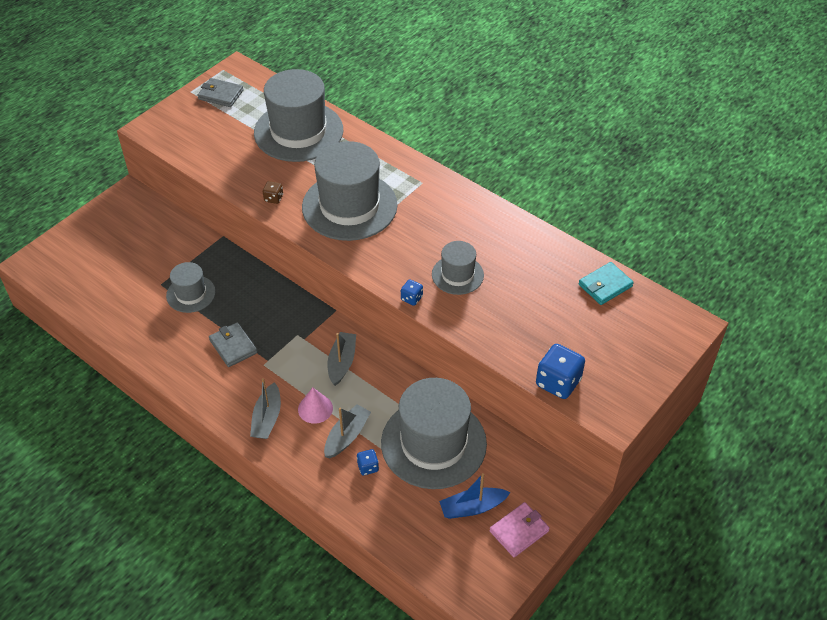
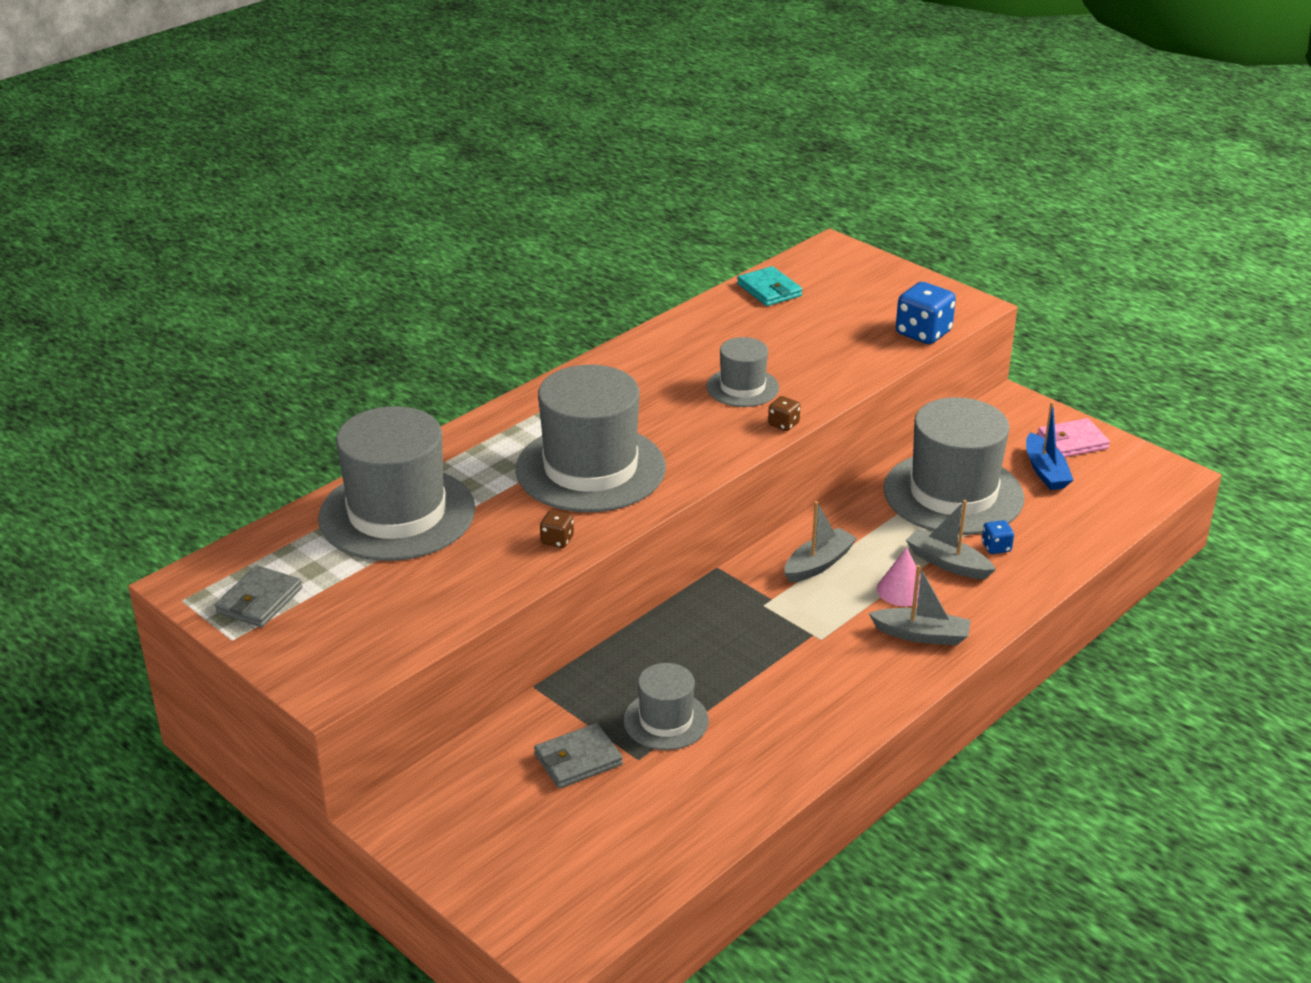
camera: 85 degrees left, 15 degrees down
(233, 346) = (784, 670): grey wallet -> grey wallet (578, 760)
(342, 362) = (818, 564): grey boat -> grey boat turned 120 degrees clockwise
(411, 298) = (783, 424): blue dice -> brown dice
(519, 531) = (1072, 442): pink wallet -> pink wallet turned 75 degrees counterclockwise

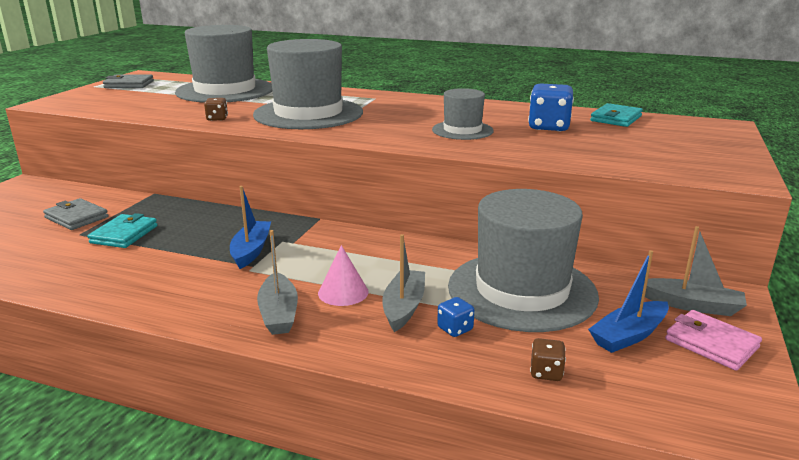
camera: 65 degrees right, 10 degrees down
(666, 720) = (124, 234): grey hat -> turquoise wallet
(775, 630) = (251, 250): none -> blue boat
(783, 424) = (426, 147): brown dice -> brown dice (546, 372)
(818, 564) = (353, 251): grey boat -> grey boat (691, 305)
(923, 333) = (651, 168): blue dice -> blue dice (548, 127)

